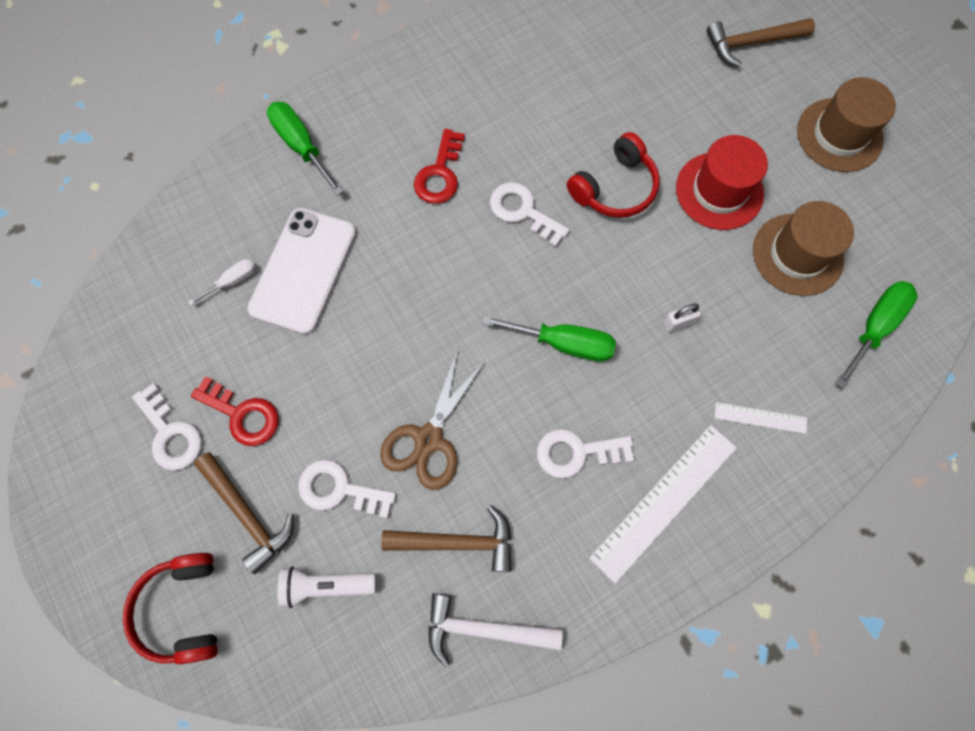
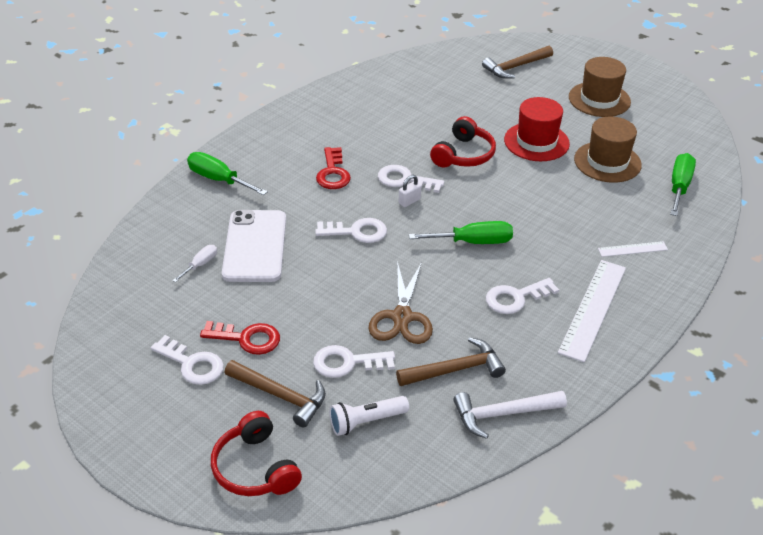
camera: 20 degrees left, 30 degrees down
(430, 283) = (357, 232): none -> white key
(678, 322) = (547, 213): white padlock -> white padlock (409, 201)

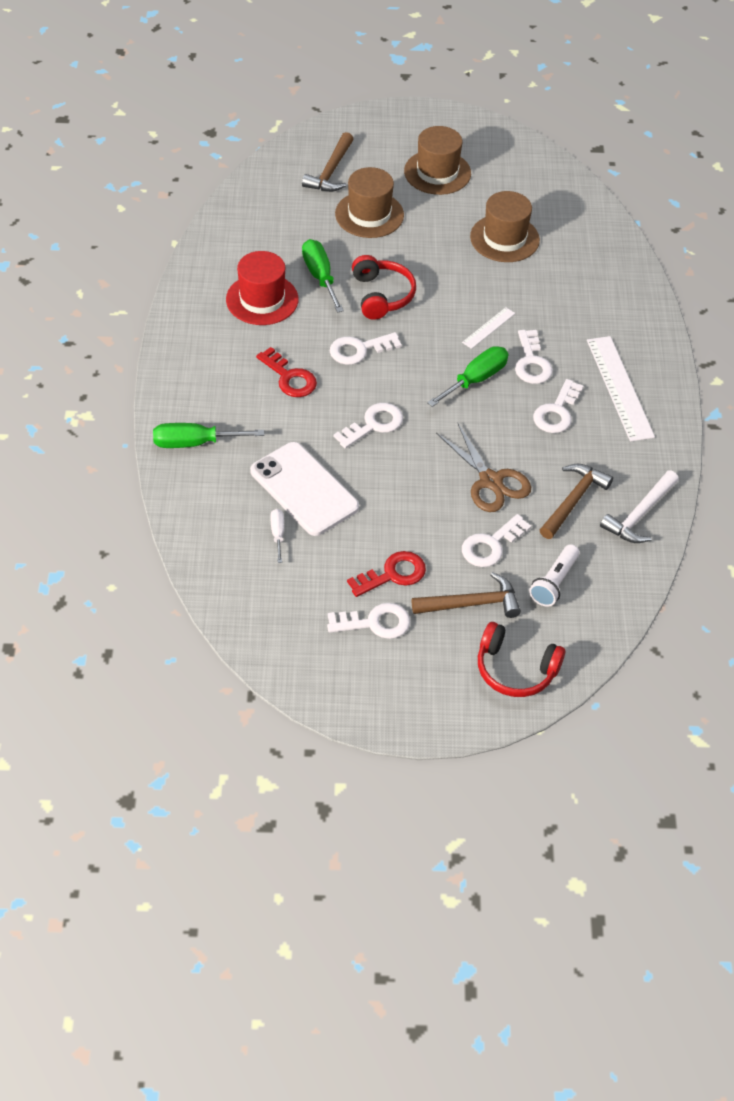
camera: 40 degrees left, 10 degrees up
(409, 201) = (385, 369): white padlock -> none
(514, 103) = (369, 214): none -> brown hat
(534, 253) = (532, 363): none -> white key
(536, 142) = (428, 248): red hat -> red hat (262, 299)
(632, 249) = (599, 315): white ruler -> white ruler (488, 328)
(679, 186) = (580, 233): green screwdriver -> green screwdriver (320, 276)

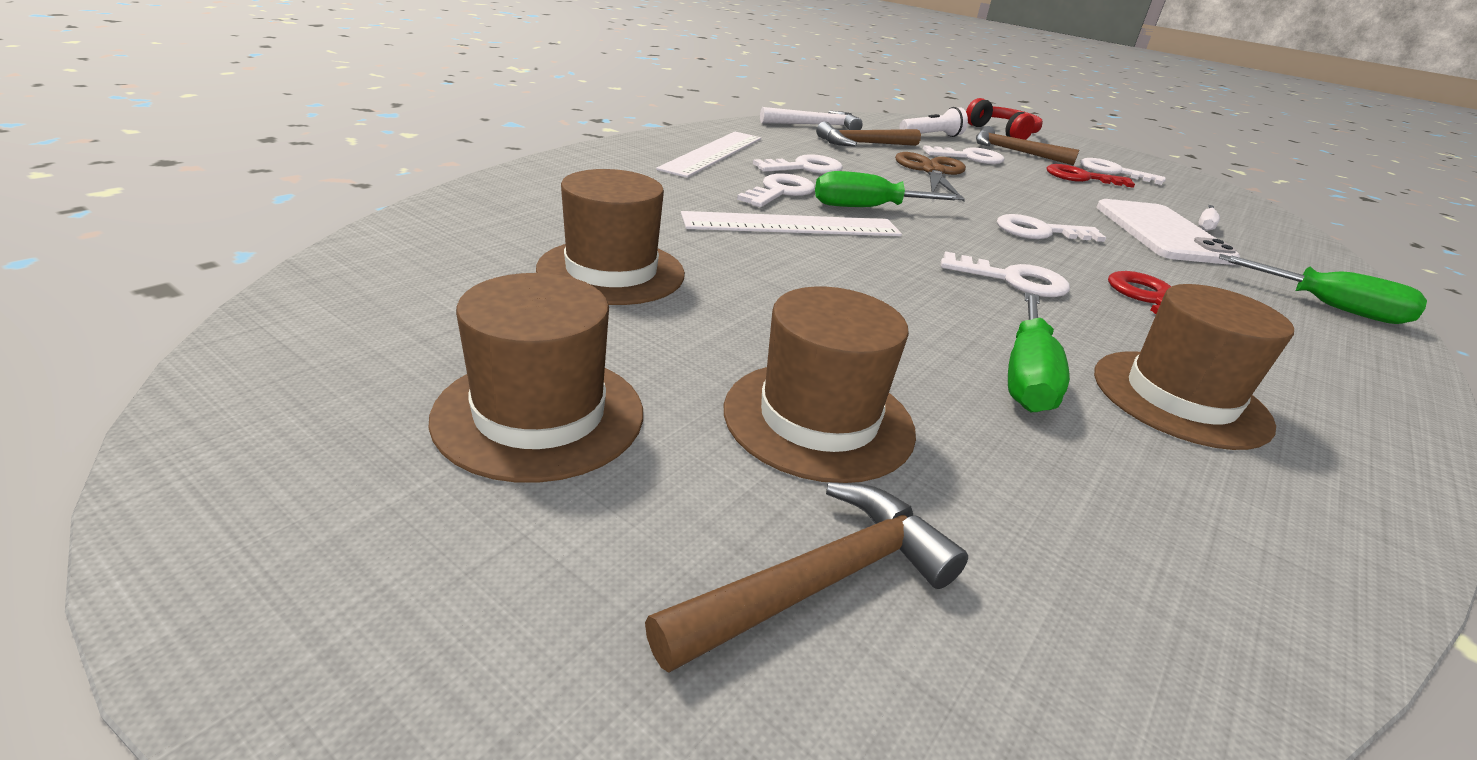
camera: 145 degrees left, 20 degrees down
(262, 299) = (1180, 398): red hat -> brown hat
(382, 295) = (921, 308): red headphones -> none
(488, 328) = (792, 225): white ruler -> white ruler, size x1.98

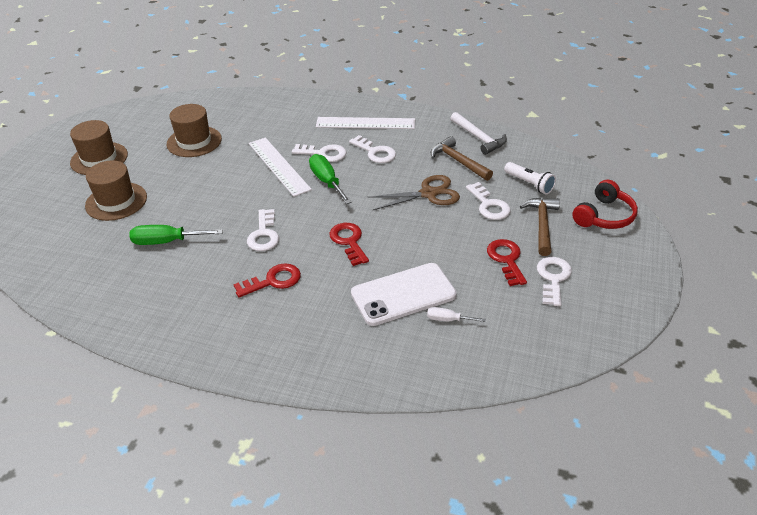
camera: 75 degrees right, 10 degrees up
(820, 581) = (47, 213): brown hammer -> none
(1039, 232) = (349, 241): white key -> red key
(1180, 398) = (170, 282): brown hat -> none
(1330, 307) = (321, 359): green screwdriver -> none

